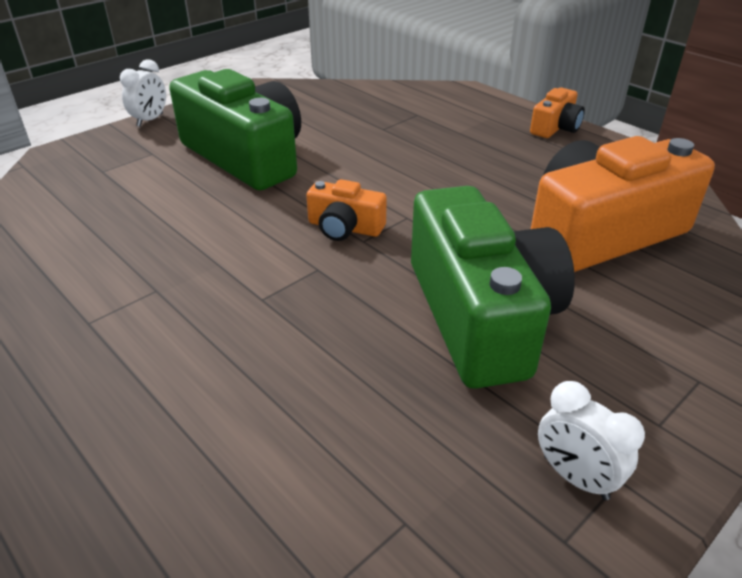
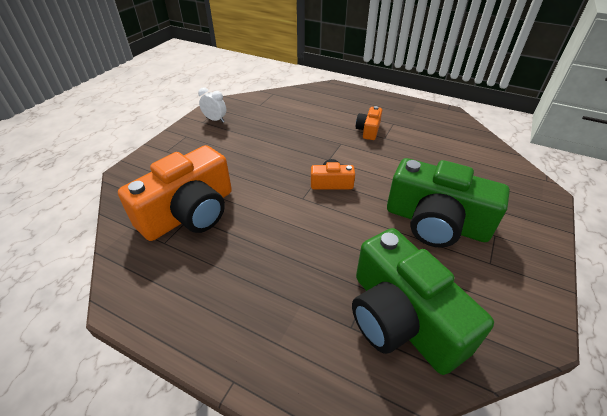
camera: 160 degrees right, 5 degrees up
(150, 120) = (551, 244): white clock -> none
(481, 315) = (250, 155): green camera -> green camera (401, 318)
(555, 127) = (208, 343): orange camera -> orange camera (368, 130)

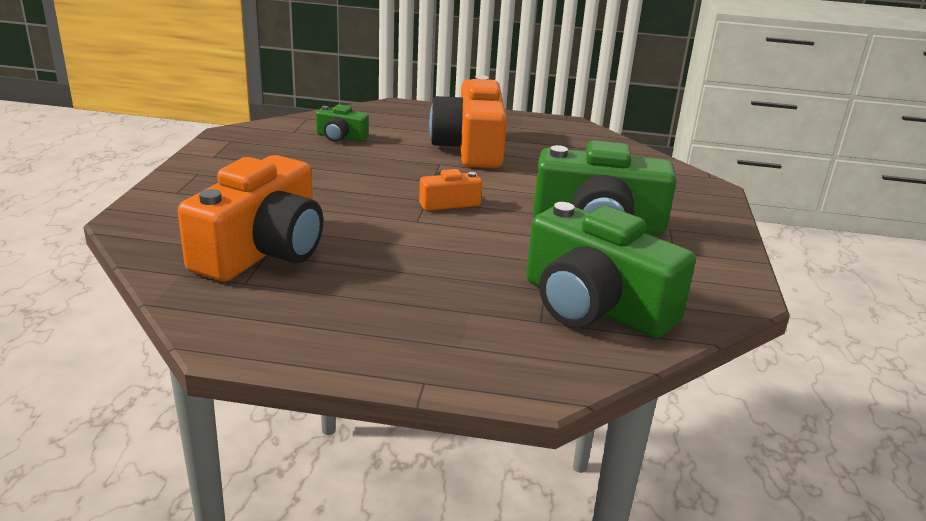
camera: 20 degrees left, 15 degrees down
(215, 120) = (233, 152): white clock -> none
(286, 112) = (341, 137): none -> green camera
(368, 130) = (471, 147): orange camera -> orange camera, size x2.15

